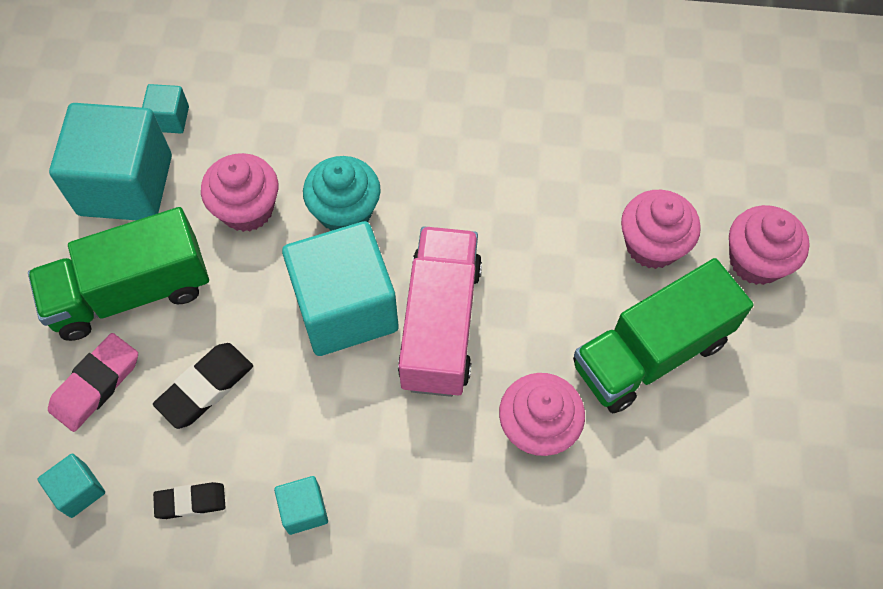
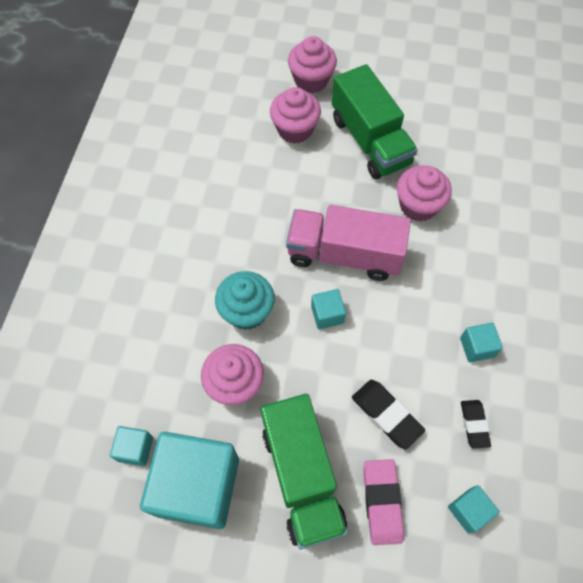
camera: 85 degrees left, 0 degrees up
(96, 384) = (382, 502): pink eraser -> pink eraser turned 45 degrees clockwise
(345, 308) = (327, 314): turquoise cube -> turquoise cube, size x0.43

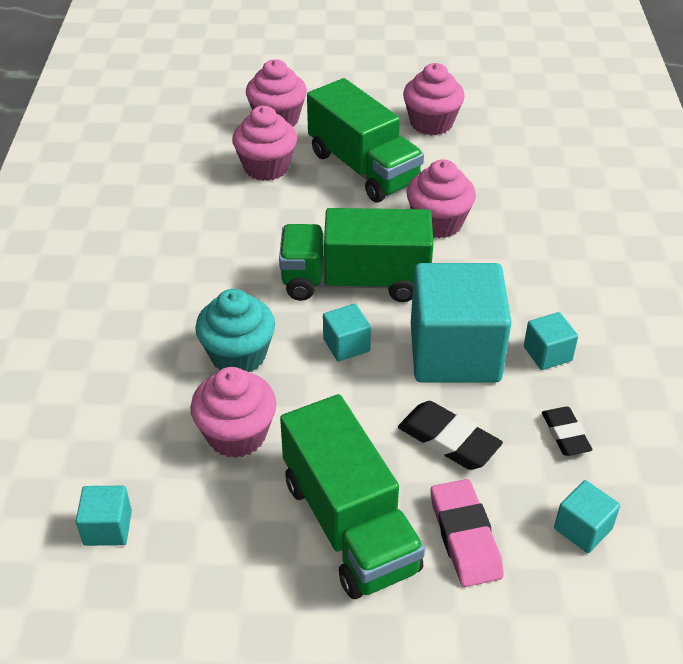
camera: 10 degrees left, 20 degrees down
(198, 486) = (204, 557): turquoise cube -> turquoise cube (454, 353)
(344, 254) = (355, 281): pink truck -> green truck
(432, 101) = (431, 123): none -> pink cupcake

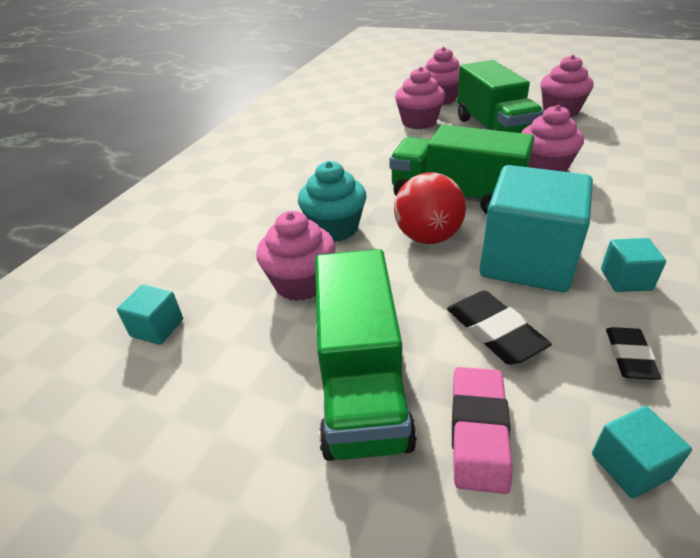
camera: 25 degrees right, 5 degrees down
(346, 345) = (428, 237): turquoise cube -> red ball

